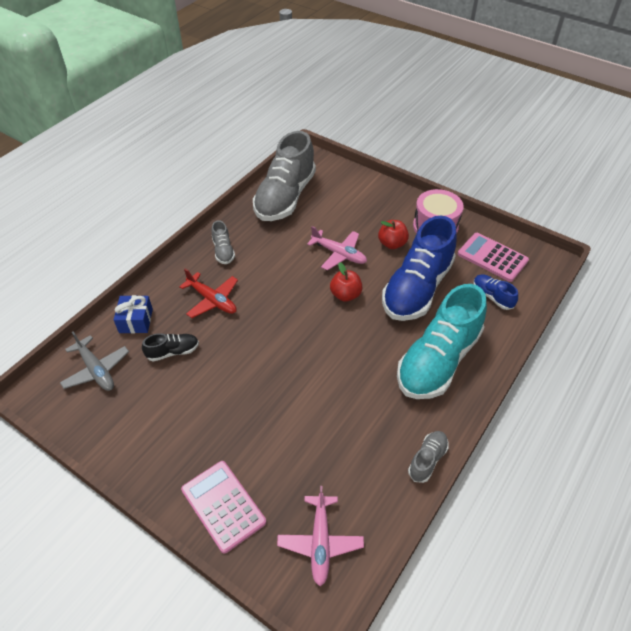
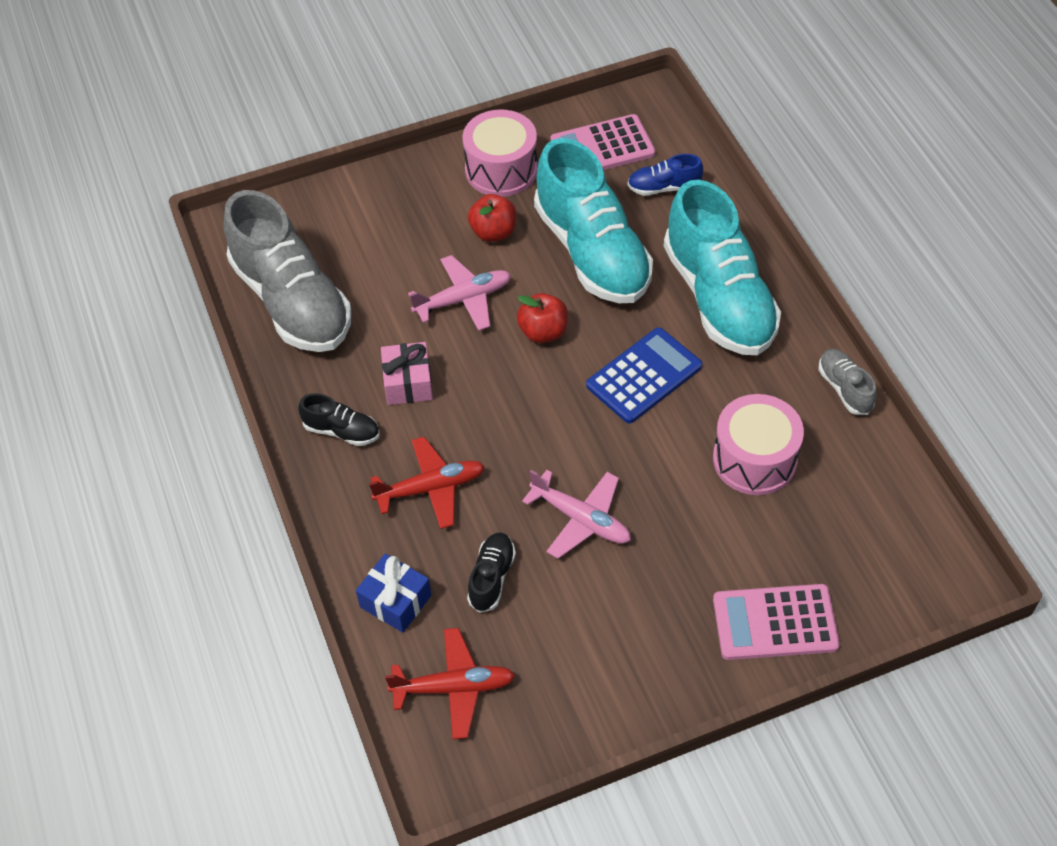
camera: 55 degrees left, 5 degrees up
(96, 370) = (454, 687): grey plane -> red plane
(223, 251) = (342, 431): grey shoe -> black shoe
(270, 260) = (408, 383): none -> pink gift
(320, 542) = (882, 546): pink plane -> pink plane (581, 519)
(335, 436) = (754, 459): none -> pink drum
(352, 352) = (644, 376): none -> blue calculator
(417, 288) = (592, 252): blue shoe -> turquoise shoe

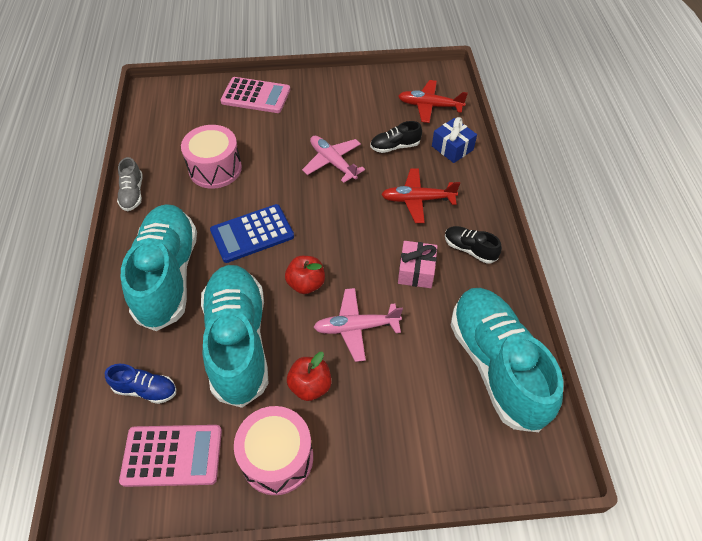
camera: 165 degrees left, 0 degrees up
(292, 301) = (496, 365): grey shoe -> turquoise shoe
(491, 577) = (395, 146): black shoe -> black shoe turned 45 degrees clockwise

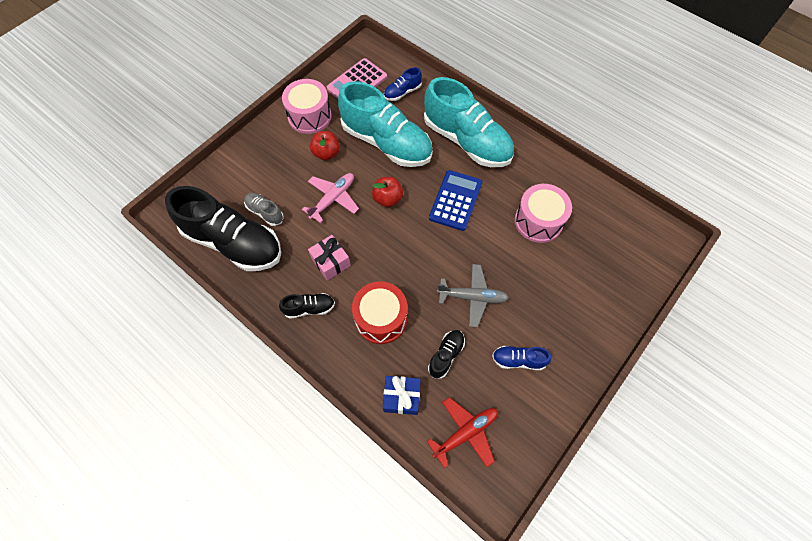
camera: 135 degrees right, 10 degrees up
(132, 194) = (557, 163): grey shoe -> grey shoe (265, 212)
(256, 96) = (604, 306): pink calculator -> none
(332, 162) = (473, 297): pink plane -> grey plane
(350, 112) = (518, 360): none -> blue shoe
(417, 200) = (381, 318): red plane -> red drum
(496, 365) = (234, 242): turquoise shoe -> black shoe

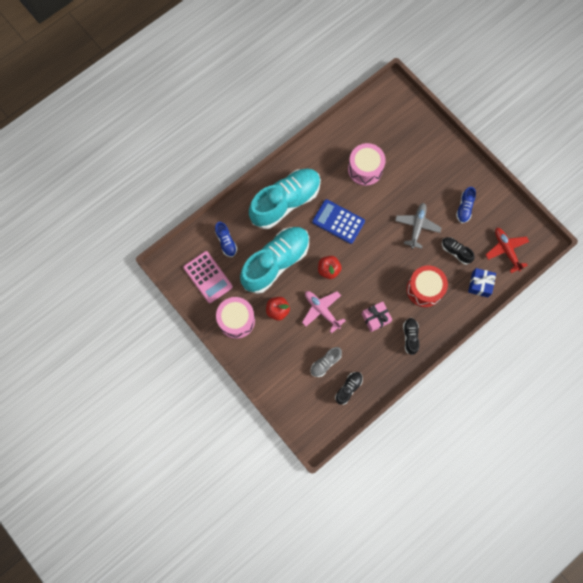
camera: 80 degrees left, 10 degrees up
(234, 242) = (348, 388): black shoe -> black shoe, size x0.43

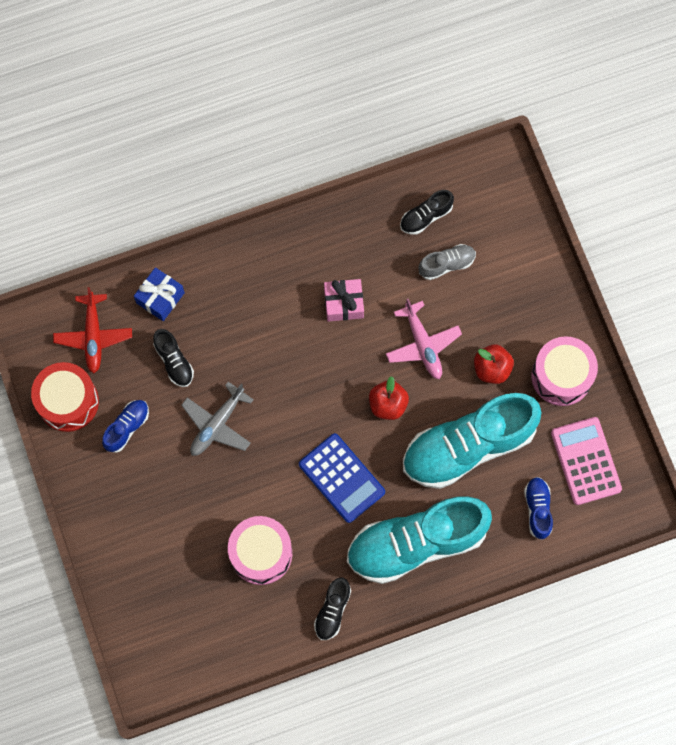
camera: 160 degrees left, 0 degrees up
(410, 337) = (302, 258): black shoe -> black shoe (332, 611)
(424, 289) = (249, 321): red drum -> red drum (68, 401)

